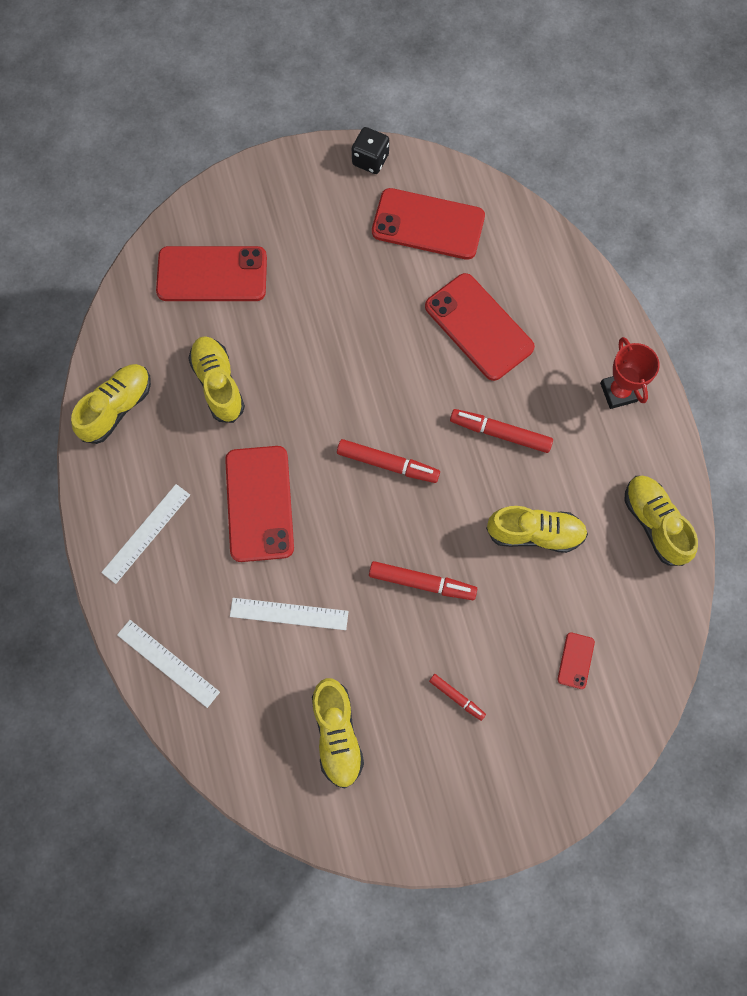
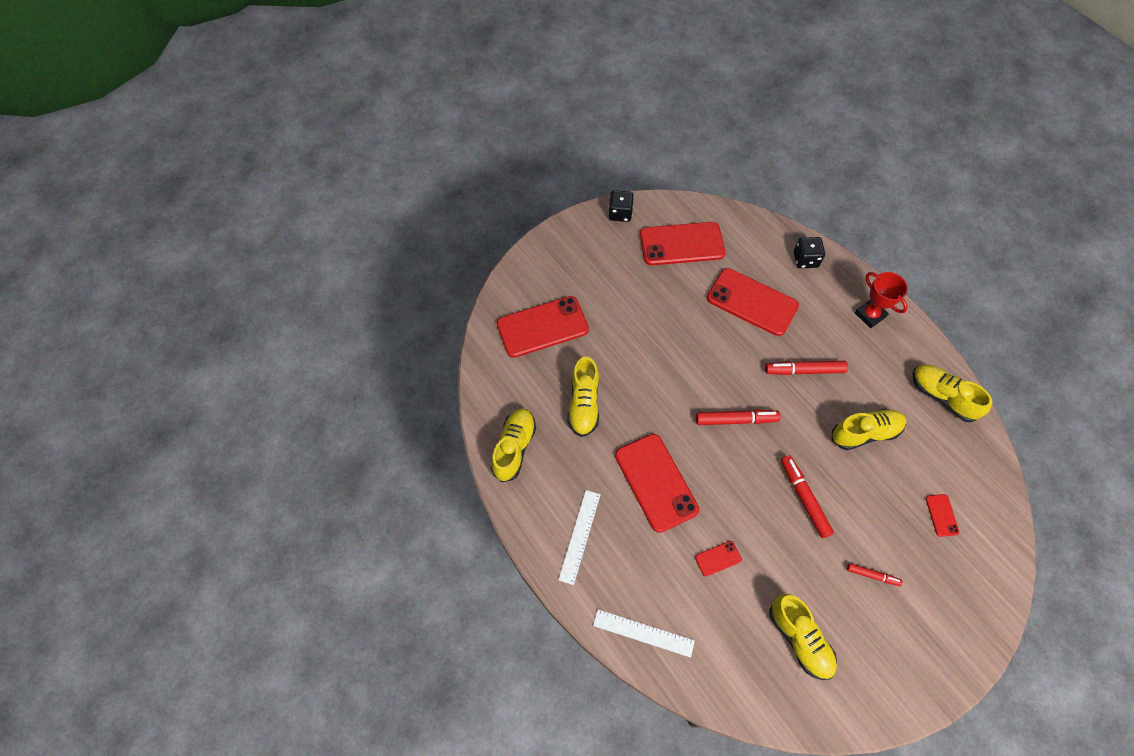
camera: 20 degrees left, 10 degrees down
(218, 384) = (583, 404): yellow shoe -> yellow shoe turned 135 degrees counterclockwise
(289, 613) = (718, 558): white ruler -> red phone
(422, 582) = (804, 498): red marker -> red marker turned 105 degrees counterclockwise
(574, 295) = (805, 260): none -> black dice

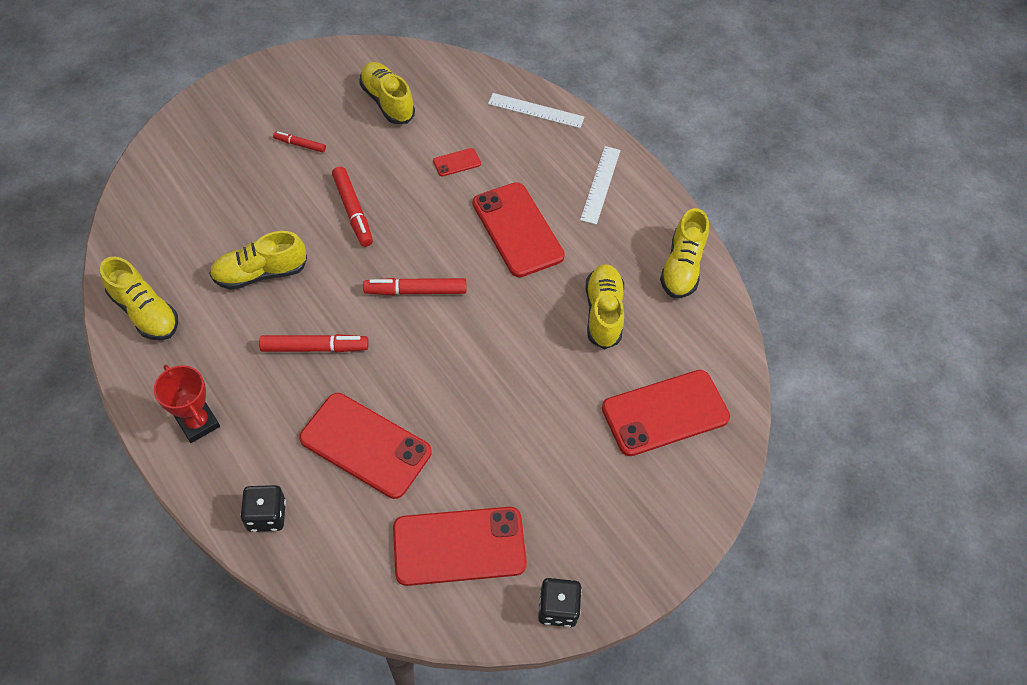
camera: 175 degrees right, 5 degrees down
(941, 515) = (204, 192): red phone -> none

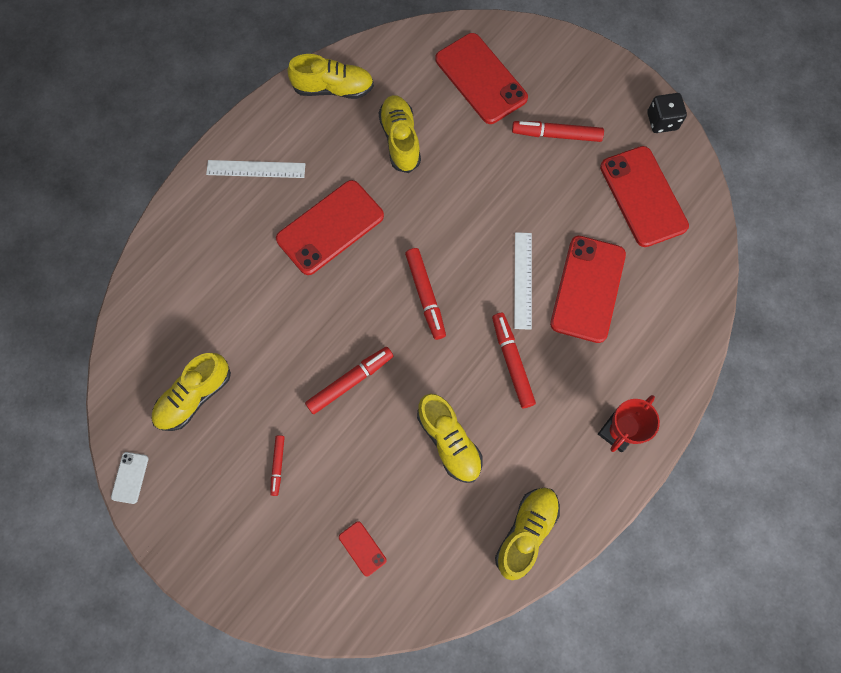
camera: 100 degrees left, 15 degrees up
(266, 515) = (674, 343): black dice -> none
(336, 52) = (130, 477): none -> white phone
(457, 162) = (262, 303): red phone -> red phone (362, 548)
(536, 110) = (172, 247): white ruler -> white ruler (523, 280)
(569, 473) = (556, 135): none -> red marker
(603, 313) = (400, 140): yellow shoe -> yellow shoe turned 90 degrees clockwise

